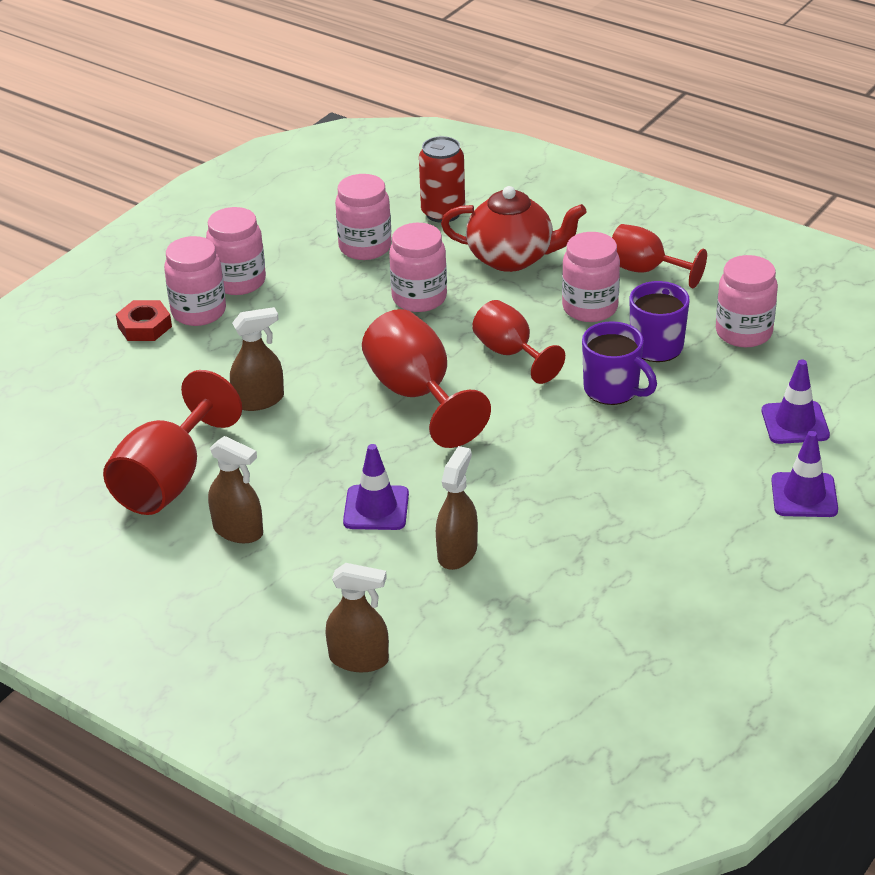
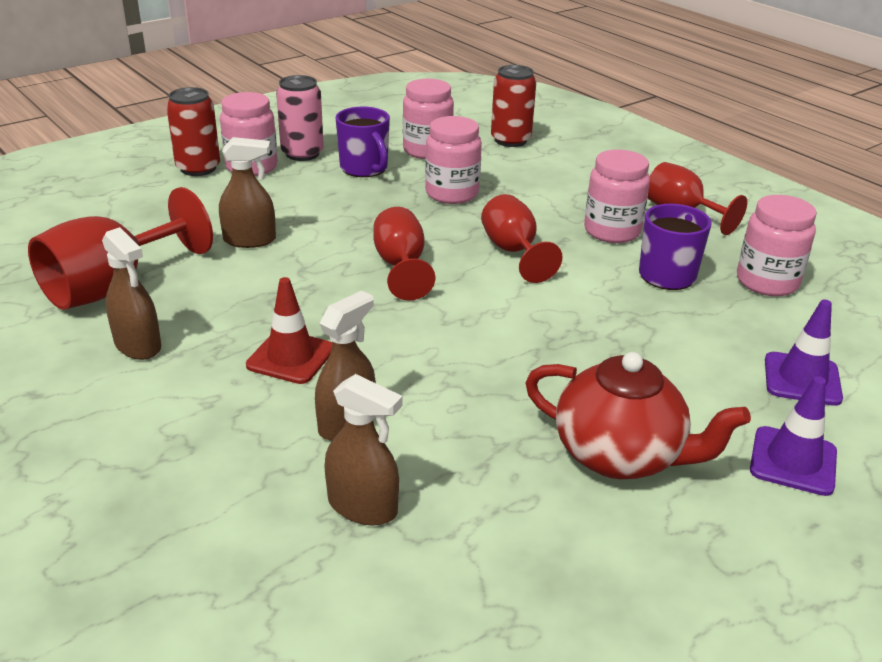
camera: 15 degrees right, 5 degrees down
(144, 326) = (198, 168): red nut -> red can
(239, 281) = (302, 153): pink jar -> pink can
(359, 659) = (154, 516): brown spray bottle -> brown spray bottle (363, 506)
(376, 508) = (291, 357): purple traffic cone -> red traffic cone
(417, 395) = (401, 266): red goblet -> red goblet, size x0.66
(512, 258) = (555, 181): red teapot -> red teapot (620, 455)
(613, 390) = (603, 304): purple mug -> purple mug (364, 169)

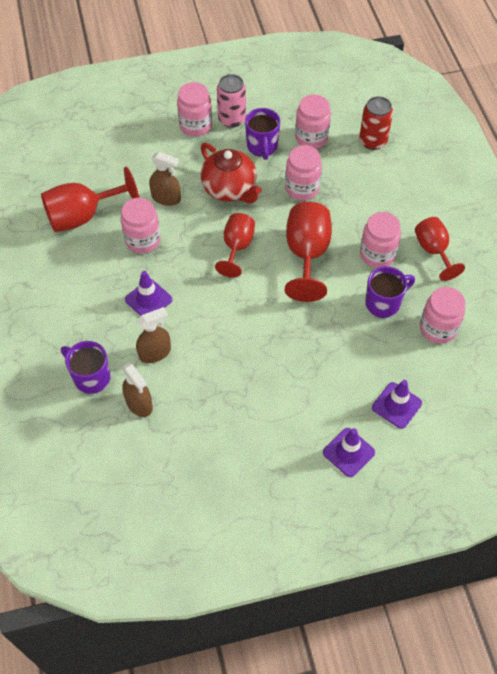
camera: 25 degrees right, 25 degrees up
(138, 345) = (81, 266): brown spray bottle -> none
(198, 168) = (164, 118): red can -> none
(237, 291) = (143, 240): none -> pink jar
(237, 494) = (91, 377): none -> purple mug
(291, 357) = (148, 299): red traffic cone -> purple traffic cone
(513, 252) = (307, 254): red goblet -> red goblet, size x1.52
(620, 455) = (268, 418): red teapot -> red teapot (230, 189)

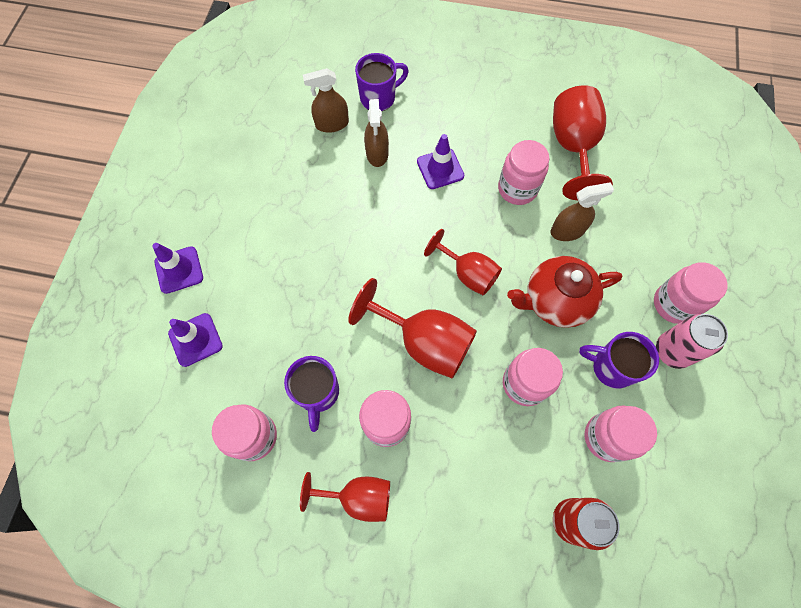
camera: 115 degrees right, 10 degrees up
(166, 198) = (567, 231): brown spray bottle -> brown spray bottle turned 150 degrees counterclockwise

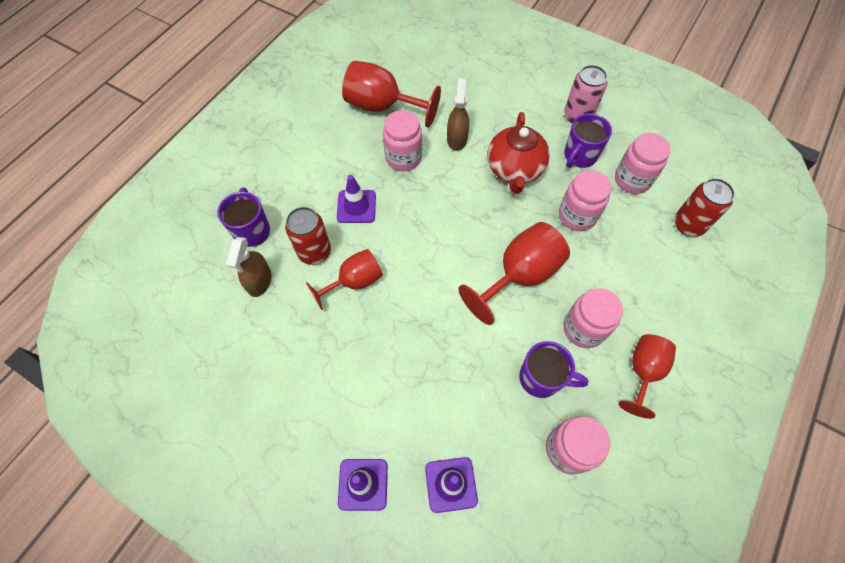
camera: 70 degrees left, 5 degrees down
(377, 153) = (314, 252): brown spray bottle -> red can
(468, 273) = (468, 221): red goblet -> red goblet (354, 282)
(674, 304) = (542, 100): pink jar -> none

